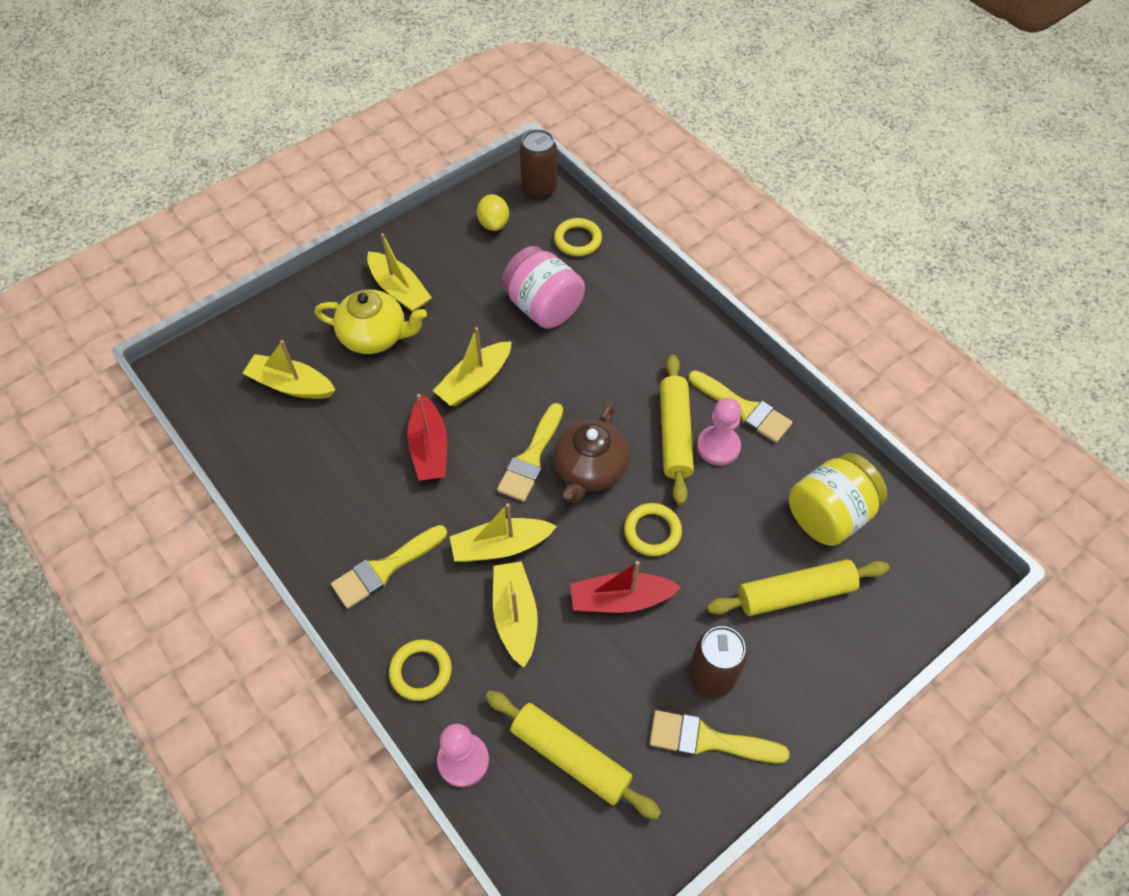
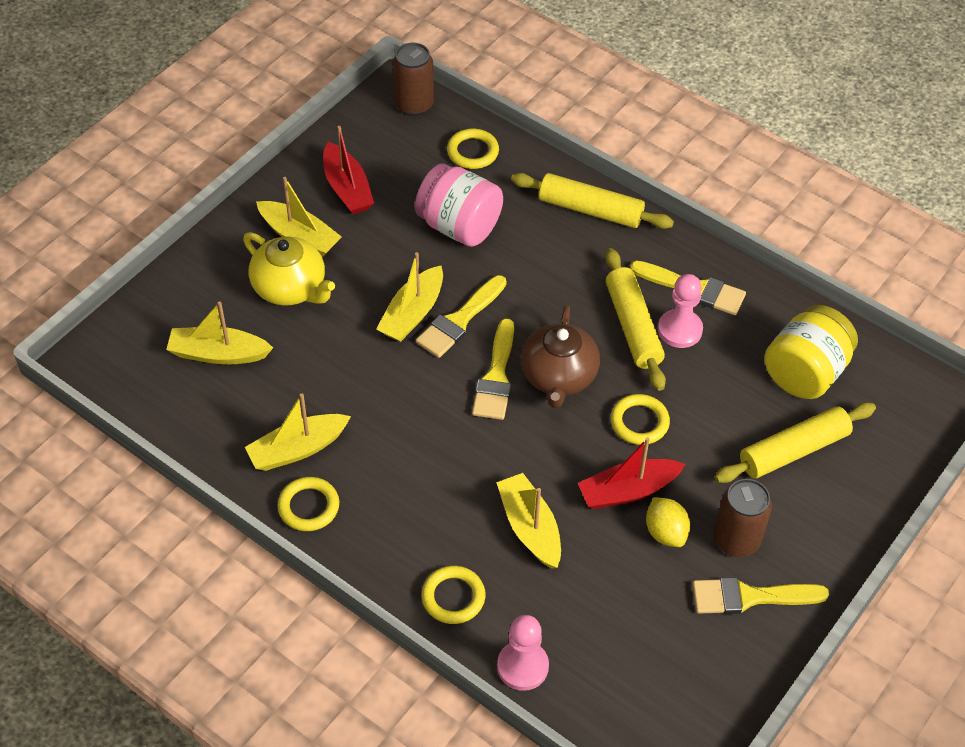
camera: 15 degrees left, 5 degrees down
(319, 549) = (308, 506): none -> yellow ring
(375, 336) = (290, 288): yellow teapot -> yellow teapot turned 45 degrees clockwise
(385, 568) = (383, 511): yellow brush -> yellow brush (459, 320)
(429, 448) = (388, 388): red boat -> red boat (347, 188)
(493, 224) = (377, 150): yellow lemon -> yellow lemon (665, 532)
(500, 546) = (493, 466): yellow boat -> yellow boat (297, 449)
(570, 757) = (624, 640): yellow rolling pin -> yellow rolling pin (590, 210)

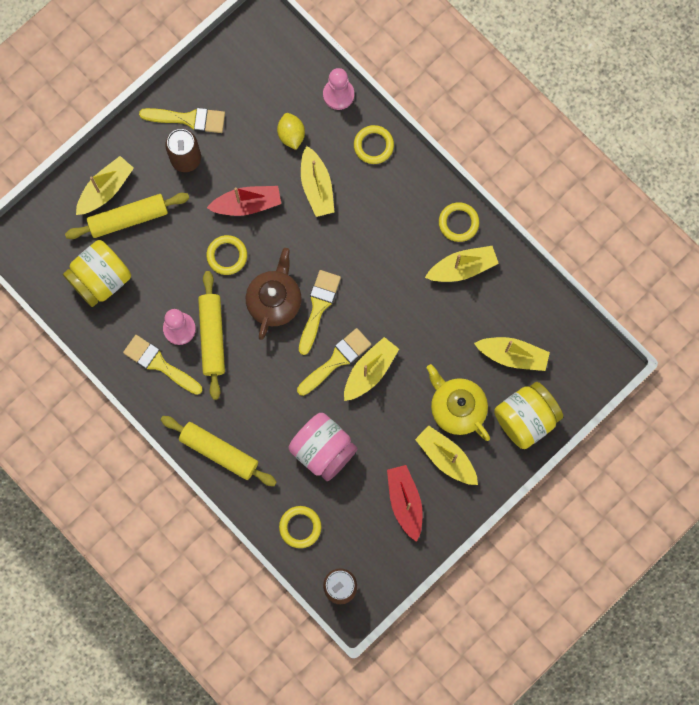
camera: 170 degrees left, 25 degrees up
(197, 287) = (525, 419): none -> yellow jar
(665, 532) = (230, 171): yellow lemon -> yellow lemon (291, 135)
(840, 483) = (105, 189): none -> yellow boat

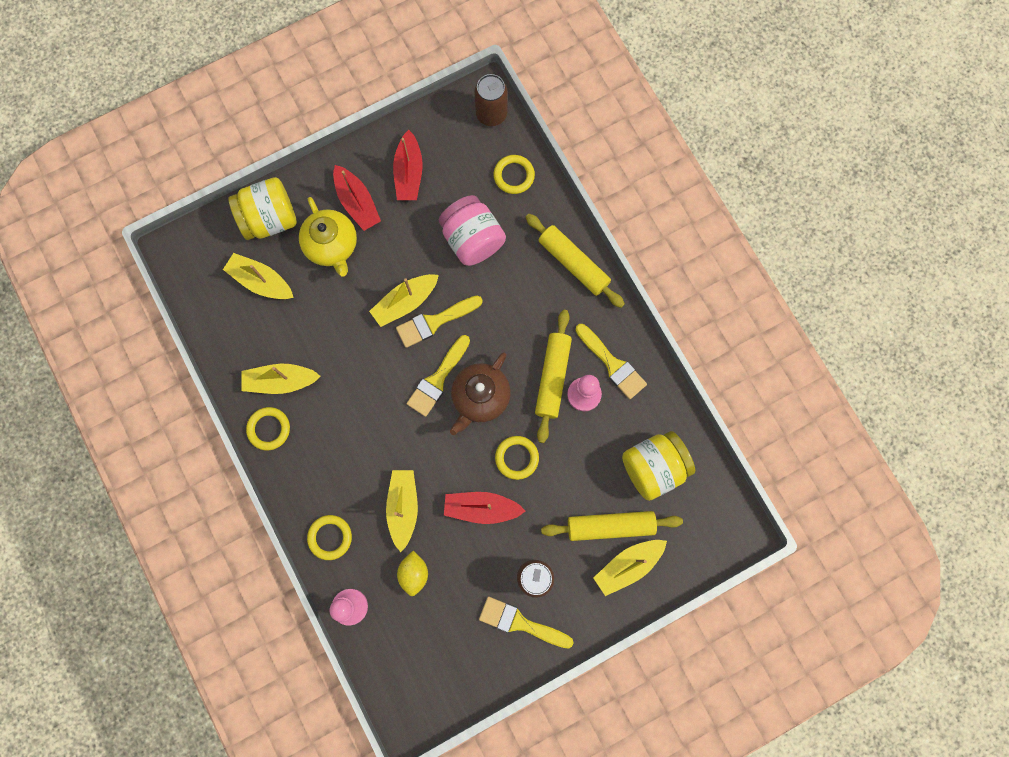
camera: 165 degrees left, 0 degrees up
(446, 457) = (357, 203): yellow boat -> red boat

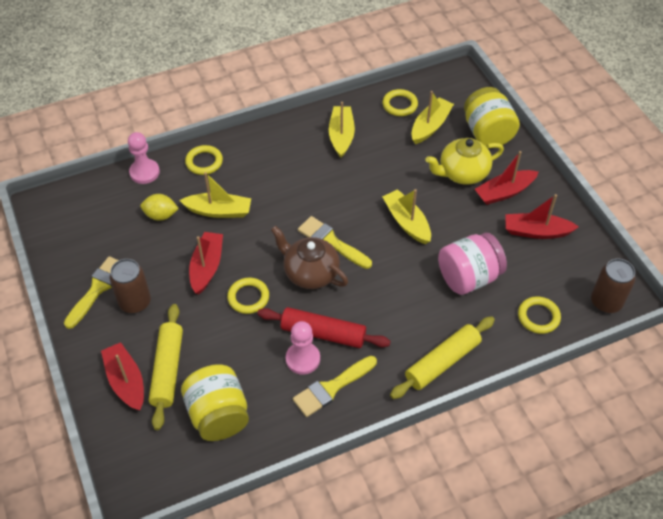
camera: 95 degrees right, 25 degrees down
(269, 429) = (301, 127): yellow ring -> yellow ring (400, 105)
(434, 322) = (387, 243): yellow brush -> none
(552, 377) = (323, 333): yellow rolling pin -> red rolling pin
(628, 565) = (126, 381): yellow boat -> red boat

